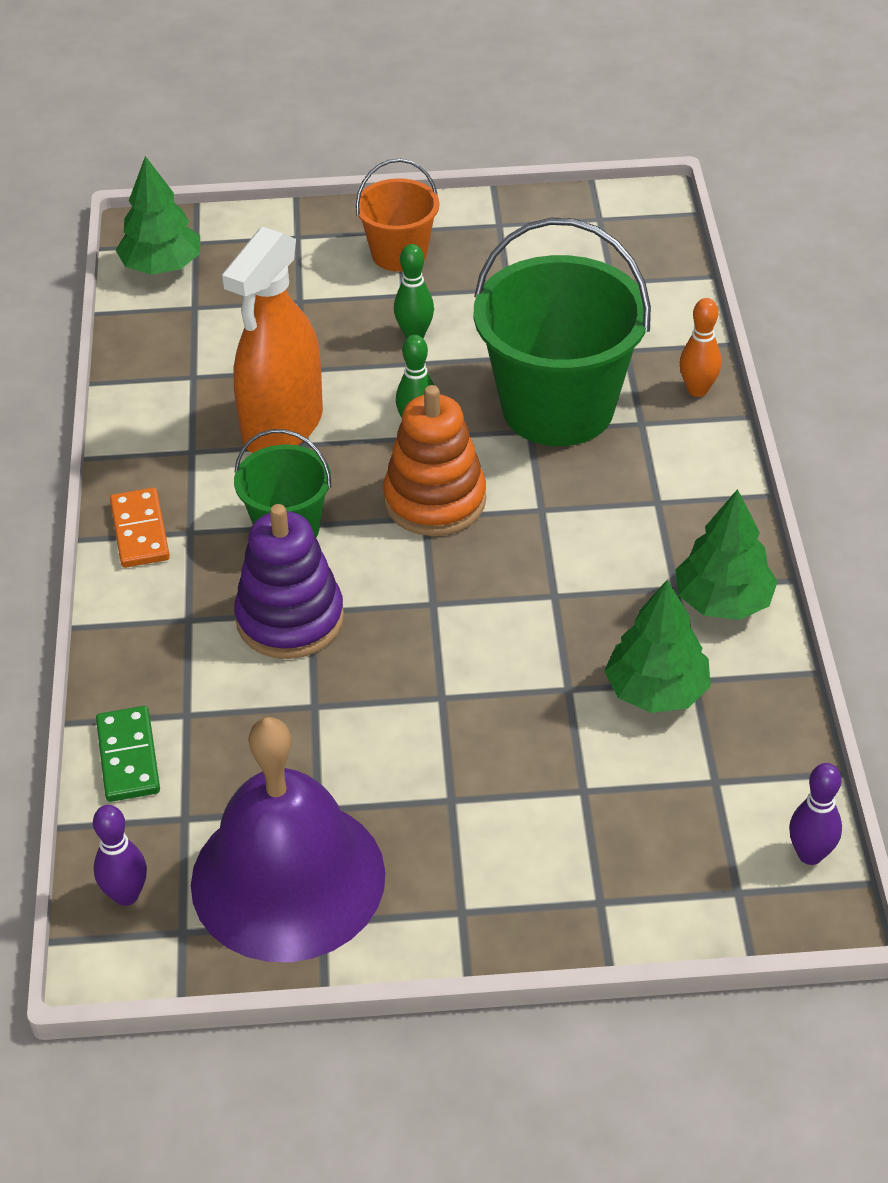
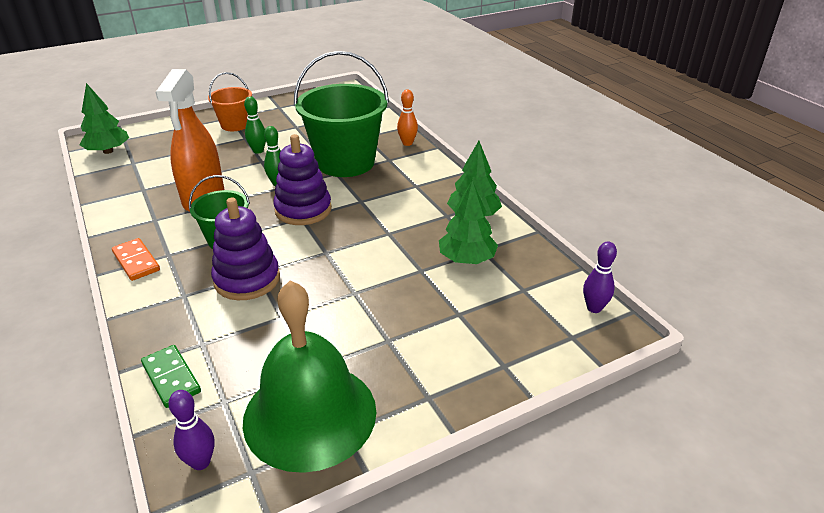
camera: 25 degrees left, 10 degrees down
(288, 878) = (310, 414): purple bell -> green bell
(435, 500) = (303, 210): orange stacking toy -> purple stacking toy

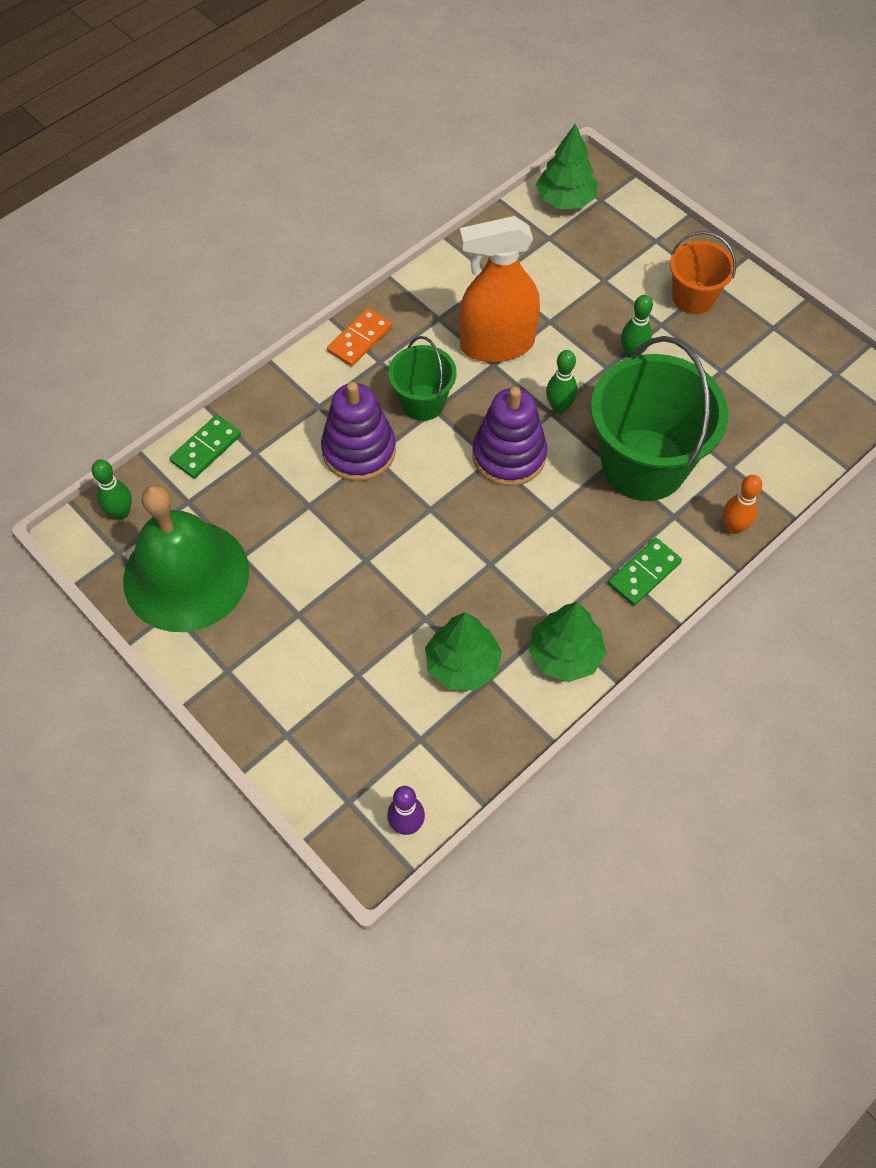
camera: 75 degrees right, 25 degrees up
(200, 462) = (121, 512): purple bowling pin -> green bowling pin
(425, 176) = (644, 573): none -> green domino

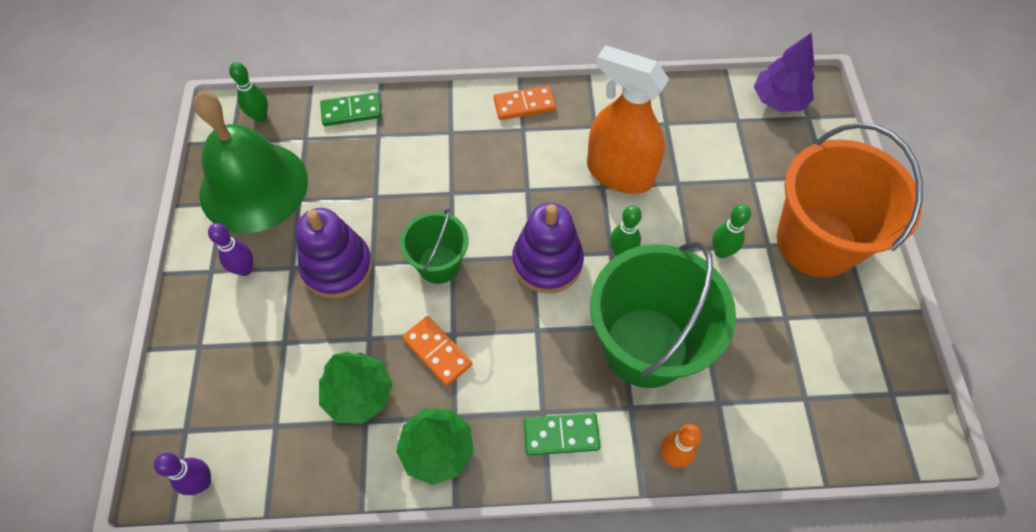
camera: 40 degrees right, 0 degrees up
(257, 646) = (245, 269): none -> purple bowling pin
(359, 451) = (445, 182): purple stacking toy -> purple stacking toy (337, 267)
(422, 402) = (523, 179): green bucket -> green bucket (439, 264)
(491, 586) = (437, 352): none -> orange domino
(565, 200) = (778, 100): green tree -> purple tree
(693, 297) = (816, 242): orange bucket -> orange bucket, size x1.87

